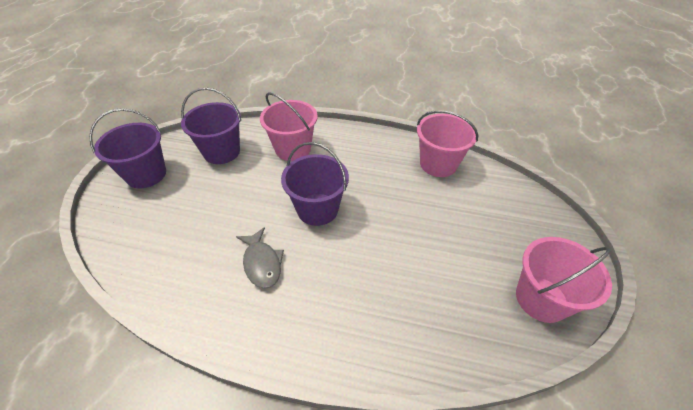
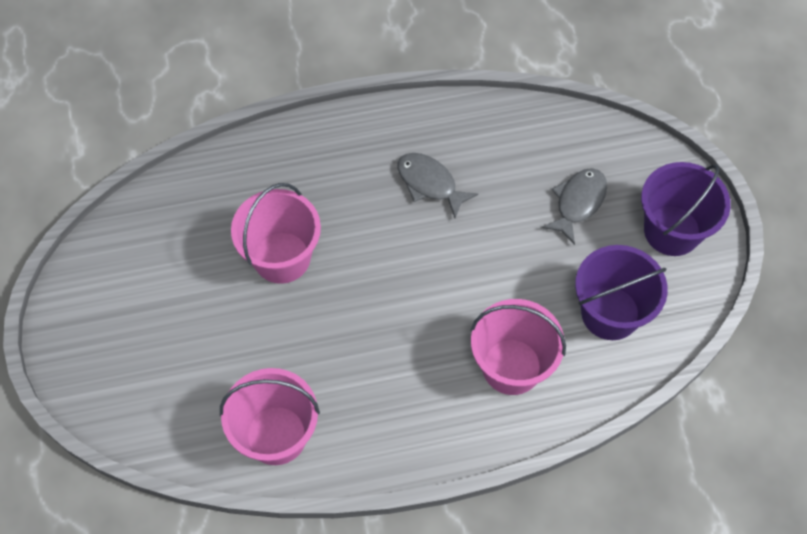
camera: 155 degrees right, 15 degrees up
(179, 210) = (578, 203): none -> grey fish
(317, 209) = (410, 277): purple bucket -> none
(541, 299) = (111, 270): pink bucket -> pink bucket (282, 257)

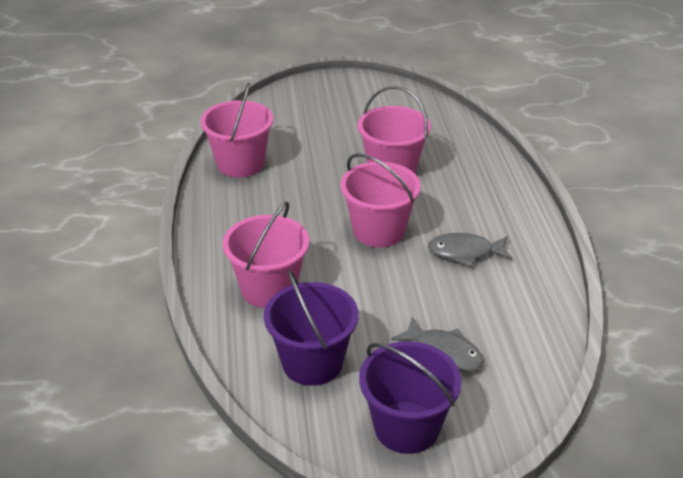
camera: 95 degrees right, 25 degrees down
(401, 266) = (379, 231): none -> pink bucket
(430, 183) = (465, 252): grey fish -> grey fish turned 135 degrees counterclockwise

